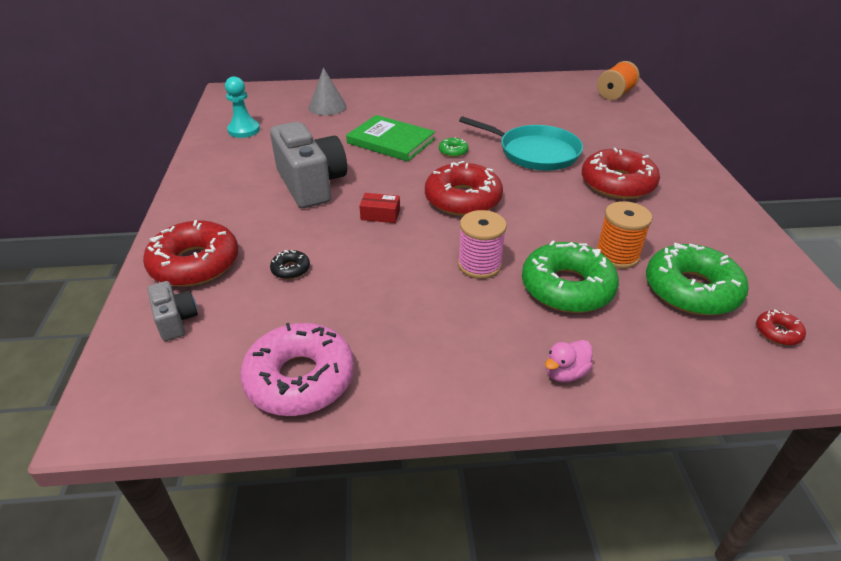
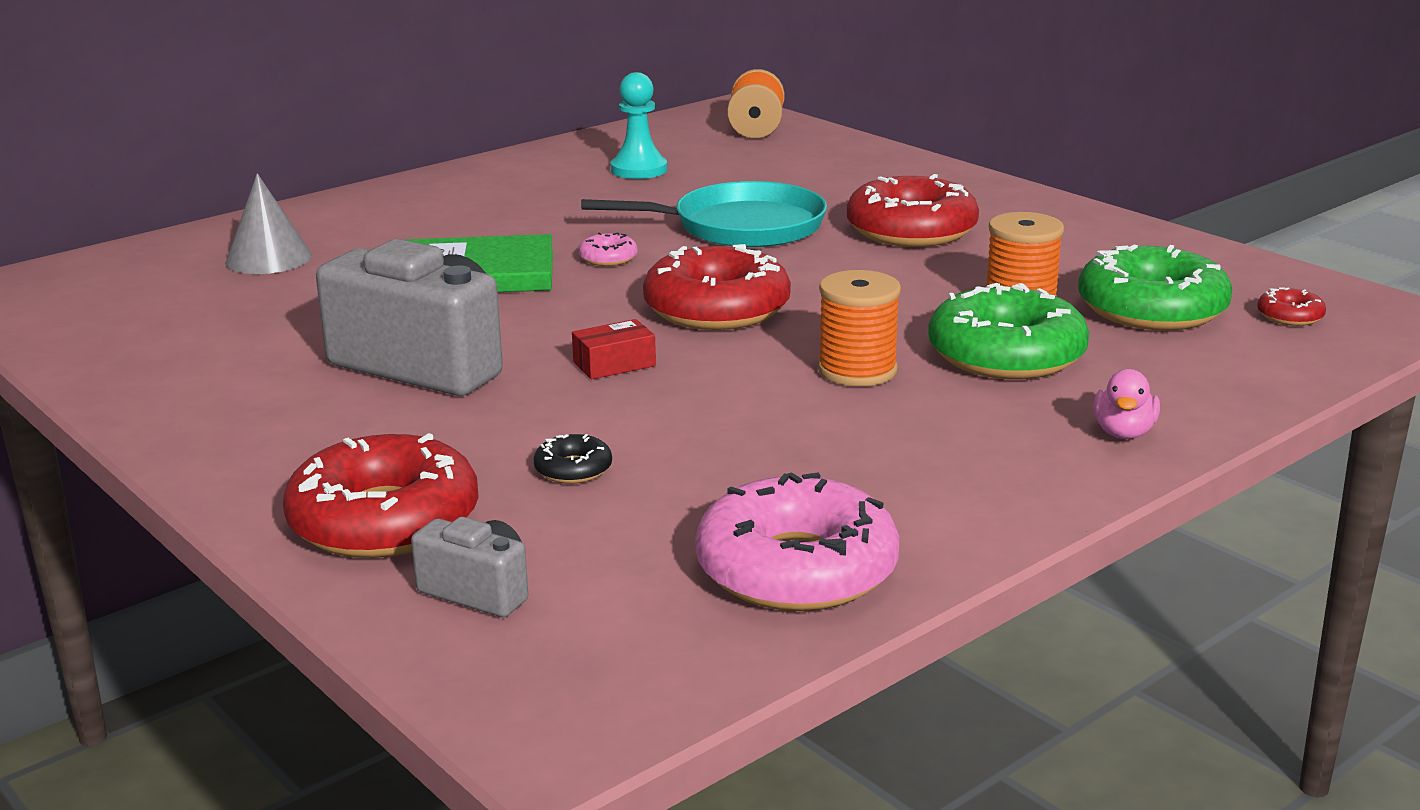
camera: 35 degrees left, 15 degrees down
(244, 130) = (146, 332): turquoise pawn -> turquoise pawn (639, 170)
(453, 151) = (608, 258): green donut -> pink donut
(479, 265) = (857, 370): pink spool -> orange spool

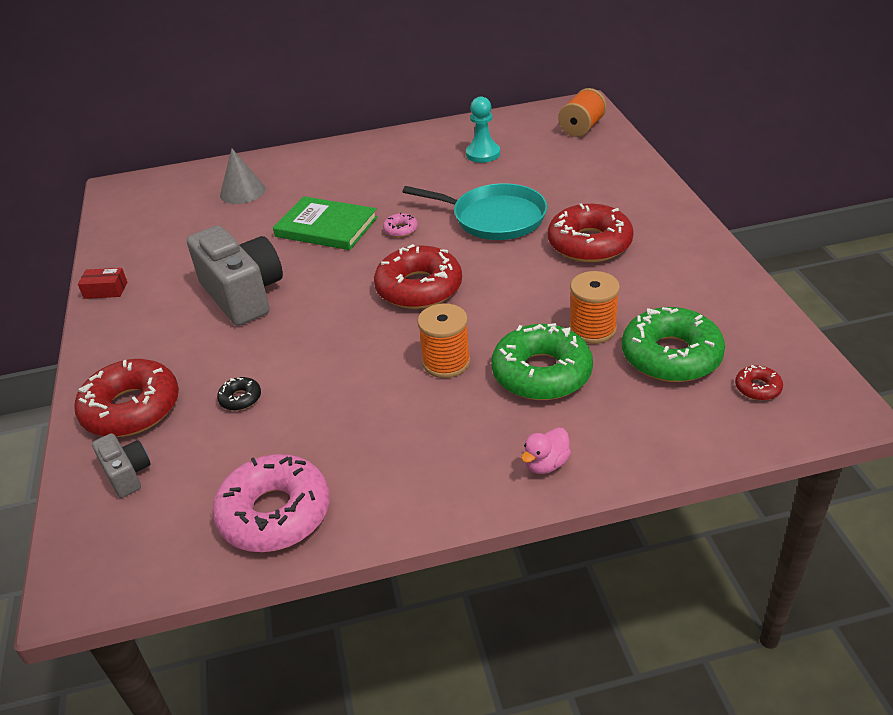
camera: 30 degrees right, 15 degrees up
(614, 364) = (329, 320): red box -> red box (105, 290)

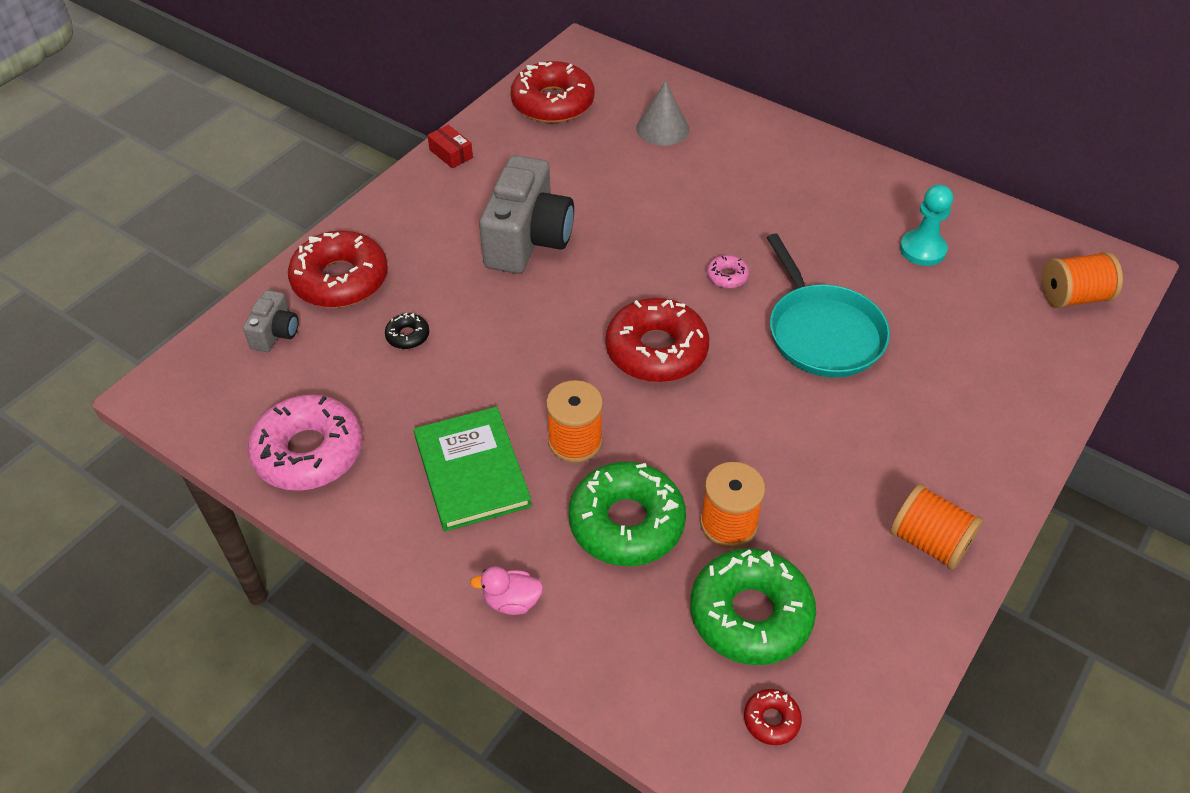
camera: 45 degrees right, 10 degrees up
(326, 227) = (674, 222): green book -> green book (472, 471)
(589, 244) = (864, 437): red donut -> red donut (553, 103)
(690, 260) = (929, 541): none -> orange spool

